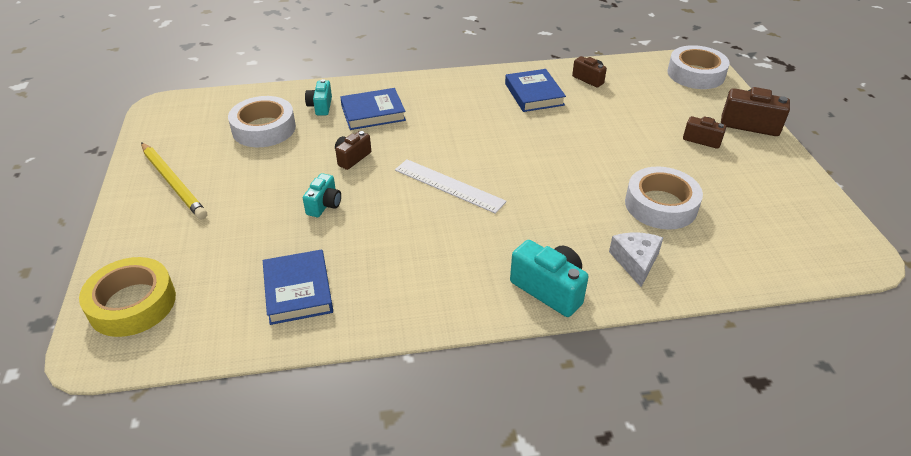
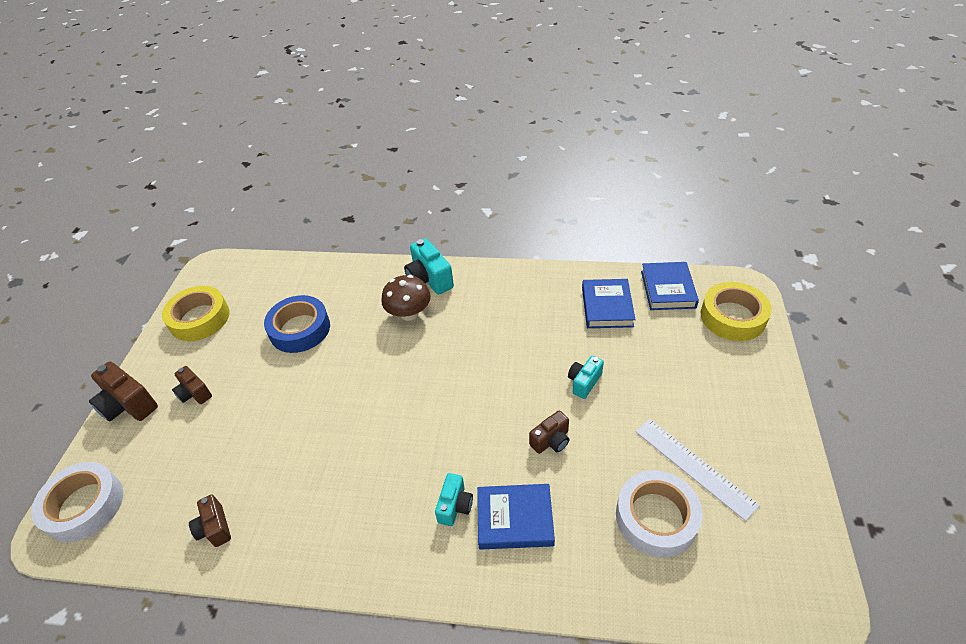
camera: 160 degrees left, 5 degrees up
(173, 182) = (744, 443): yellow pencil -> none
(320, 106) = (582, 551): turquoise camera -> turquoise camera (455, 506)
(449, 186) = (464, 383): white ruler -> white ruler (694, 467)
(534, 94) = (303, 511): blue book -> blue book (668, 289)
(548, 242) = (409, 313): none -> brown mushroom
(635, 262) = (358, 288): white cheese -> none
(660, 205) = (300, 329): white tape -> blue tape
(786, 197) = (199, 318): none -> yellow tape

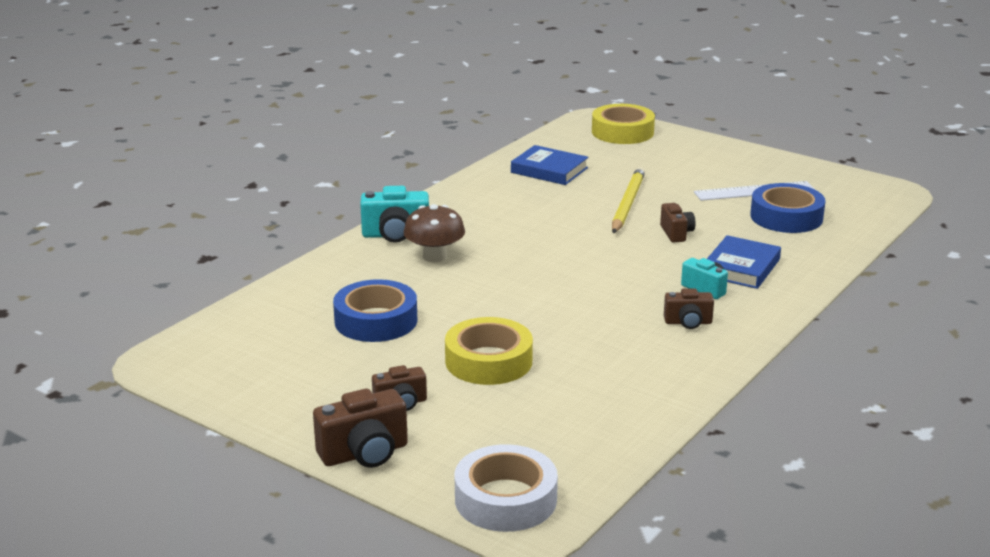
camera: 65 degrees left, 20 degrees down
(199, 318) = (261, 384): yellow tape -> yellow tape (488, 361)
(215, 528) = (619, 414): brown camera -> brown camera (688, 322)
(584, 382) = (627, 204): turquoise camera -> yellow pencil
(656, 517) = (786, 217): white tape -> blue tape
(668, 289) = (560, 143): blue book -> none

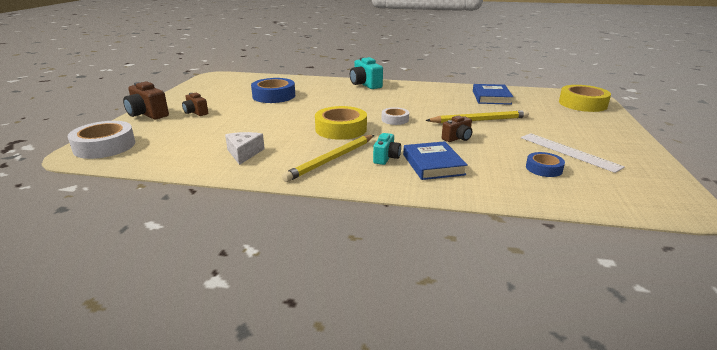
camera: 65 degrees right, 0 degrees up
(434, 256) = (351, 94): brown mushroom -> none
(488, 361) = (247, 121): yellow tape -> yellow tape (341, 129)
(580, 252) = (395, 119): none -> white tape
(624, 379) = (244, 153): none -> white cheese
(688, 322) = (332, 159): brown camera -> yellow pencil
(741, 267) = (433, 164): blue book -> blue book turned 75 degrees clockwise
(786, 217) = (544, 168): blue tape -> blue tape, size x0.56

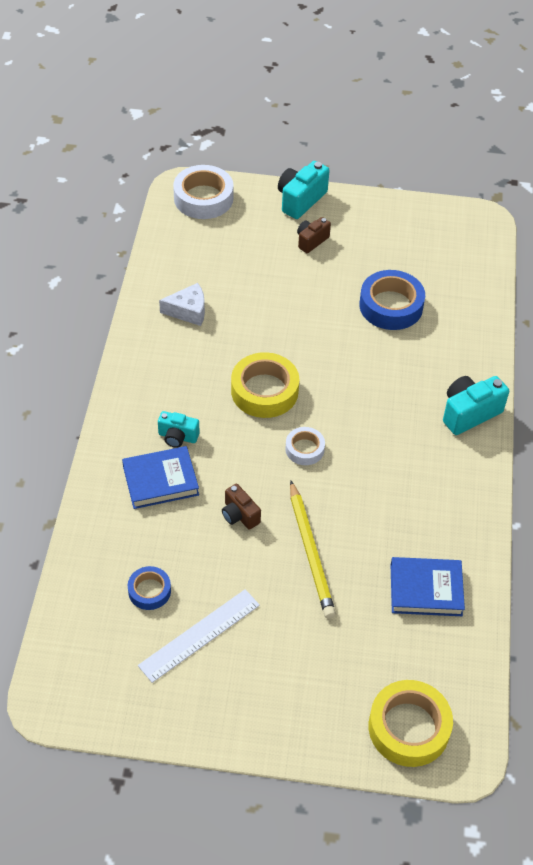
camera: 85 degrees right, 25 degrees up
(147, 114) = (300, 200): brown camera -> turquoise camera
(332, 159) = (172, 387): yellow pencil -> none

